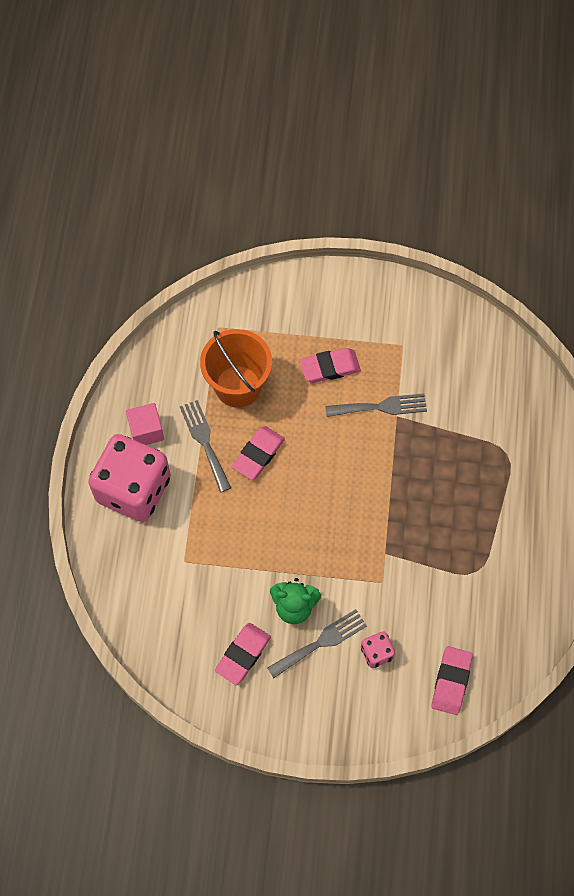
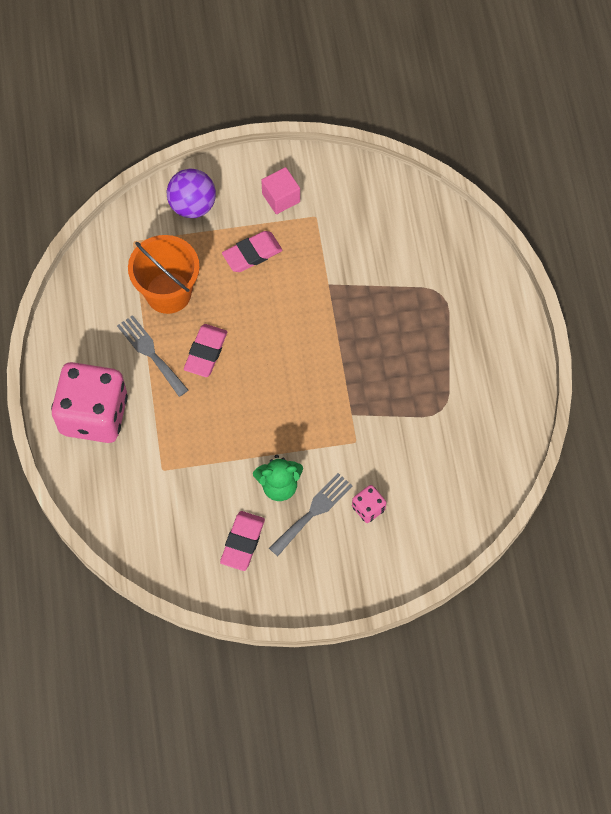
camera: 15 degrees left, 0 degrees up
(146, 431) = (91, 356): pink cube -> pink cube (281, 198)
(285, 305) = (192, 205): none -> purple ball
(381, 407) = (311, 279): grey fork -> none
(451, 681) = (444, 516): pink eraser -> none

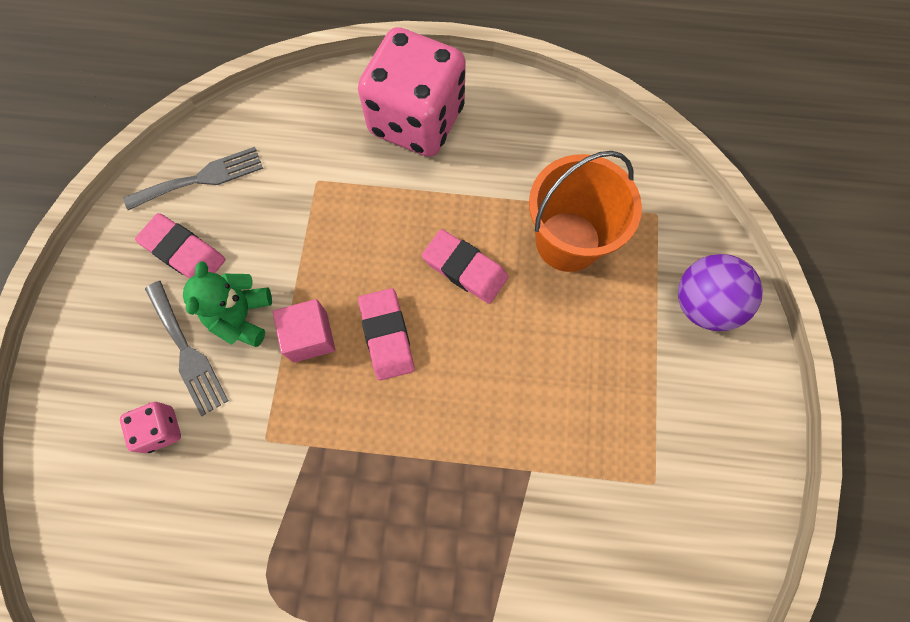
camera: 105 degrees right, 5 degrees up
(150, 353) = (483, 201): grey fork -> grey fork (201, 178)
(252, 254) = (606, 369): pink eraser -> pink eraser (387, 335)
(281, 198) = (697, 437): pink cube -> pink cube (310, 337)

